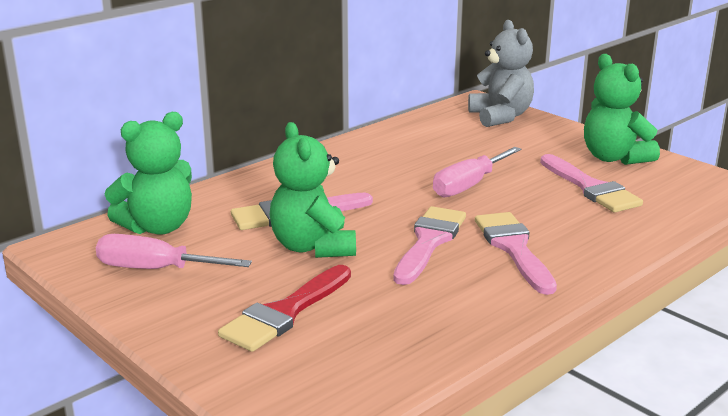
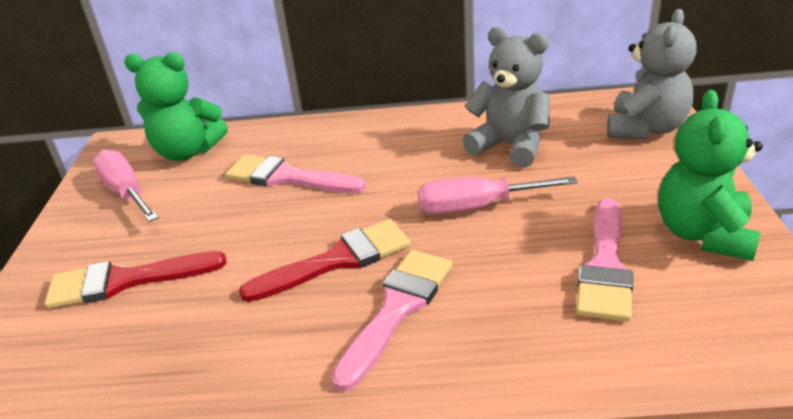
camera: 45 degrees right, 10 degrees up
(313, 247) = (246, 220): green teddy bear -> none
(429, 242) = (337, 260): pink brush -> red brush
(431, 148) = (510, 146): none -> grey teddy bear

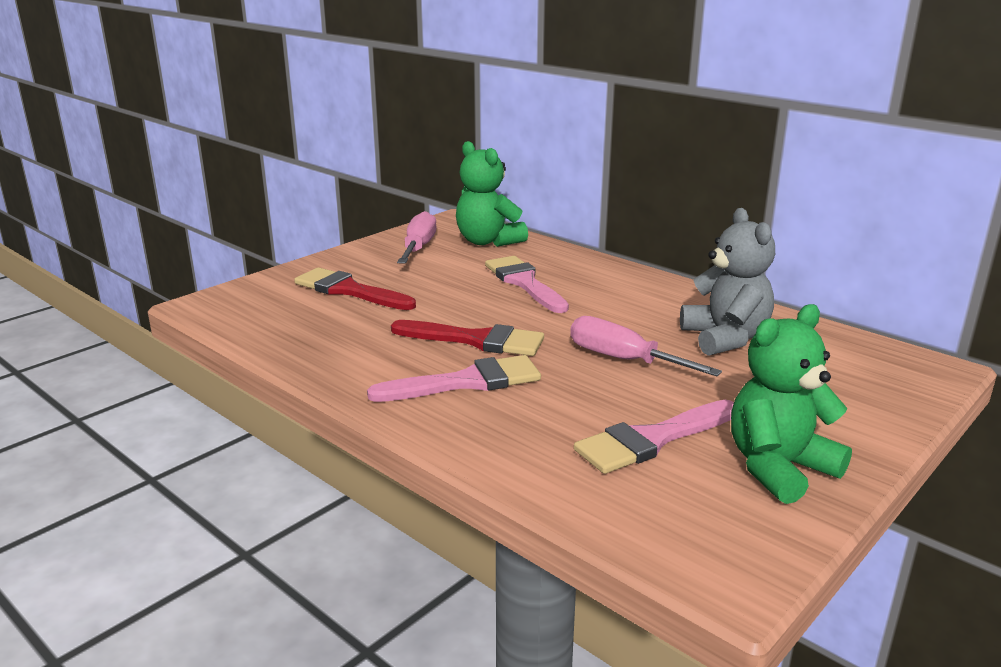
camera: 40 degrees right, 10 degrees down
(645, 128) = (881, 383): grey teddy bear -> none

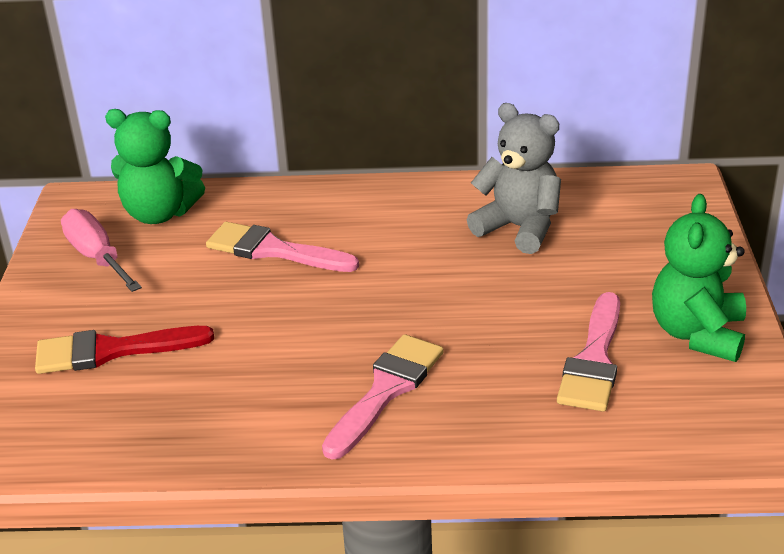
camera: 40 degrees left, 10 degrees up
(476, 340) = (328, 341): red brush -> none
(623, 360) = (474, 294): pink screwdriver -> none

